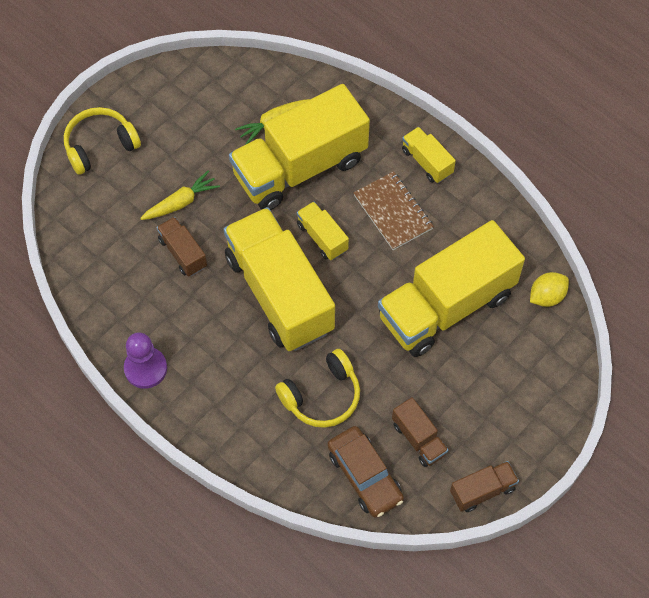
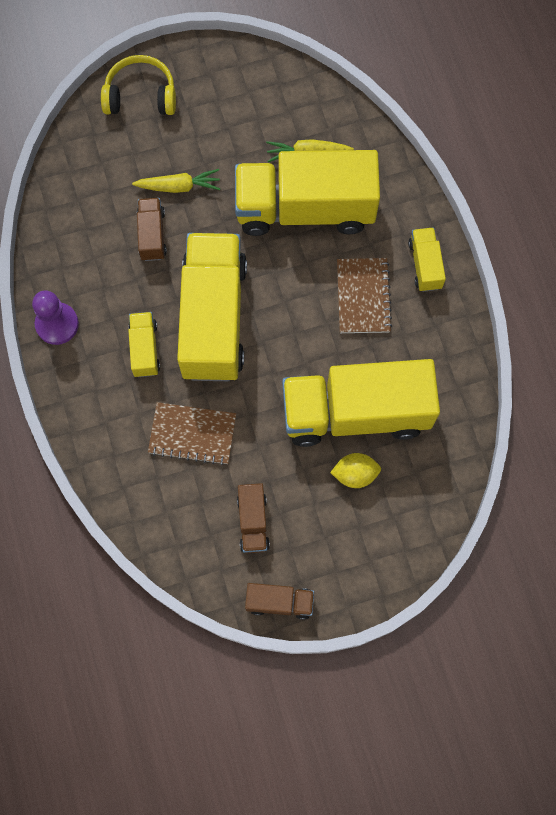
camera: 30 degrees right, 10 degrees up
(322, 237) = (284, 286): yellow truck -> yellow truck (145, 349)
(322, 396) = (192, 434): yellow headphones -> brown notebook
(364, 475) = (184, 528): brown car -> none
(546, 296) = (454, 455): yellow lemon -> yellow lemon (355, 474)

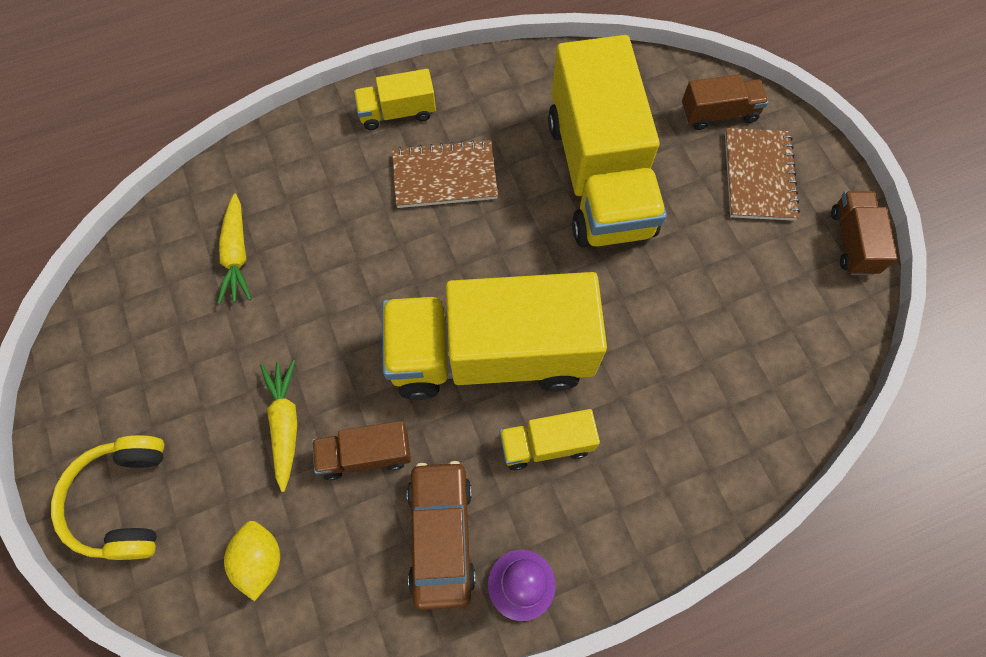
camera: 95 degrees left, 5 degrees down
(94, 279) = (441, 535): none -> brown car
(192, 434) = (660, 365): brown notebook -> brown notebook (758, 176)
(253, 522) = (761, 280): brown truck -> brown truck (718, 114)
(305, 208) = (321, 252): yellow truck -> none
(355, 474) = (676, 171): yellow lemon -> yellow lemon (260, 560)

